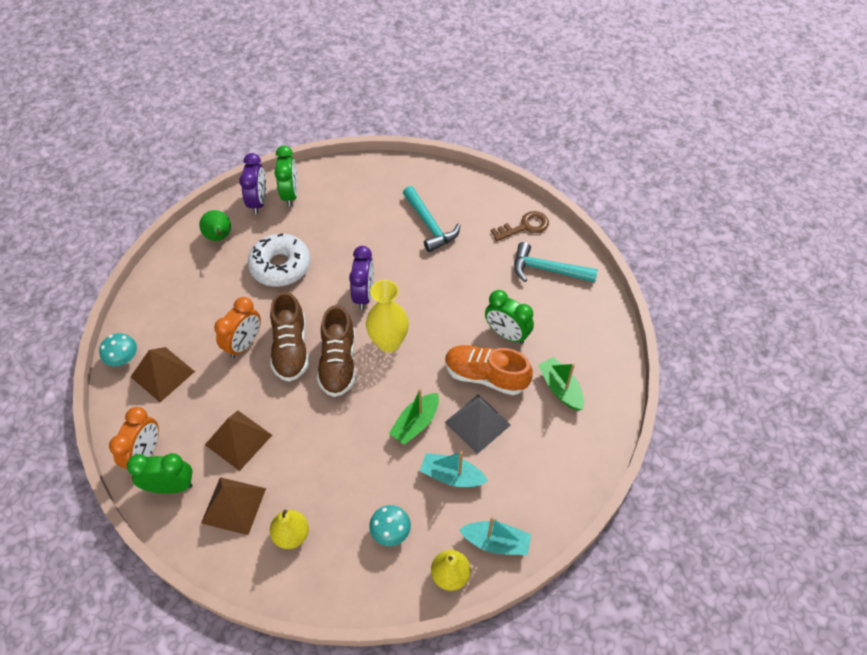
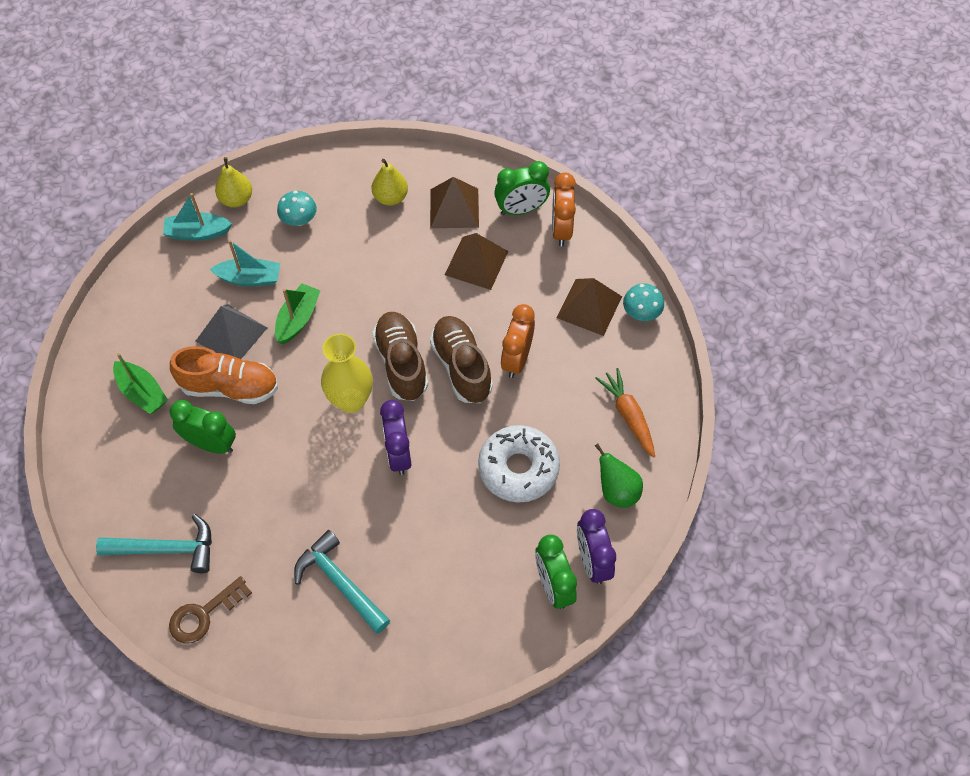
camera: 165 degrees right, 5 degrees up
(182, 283) = (628, 415): none -> orange carrot

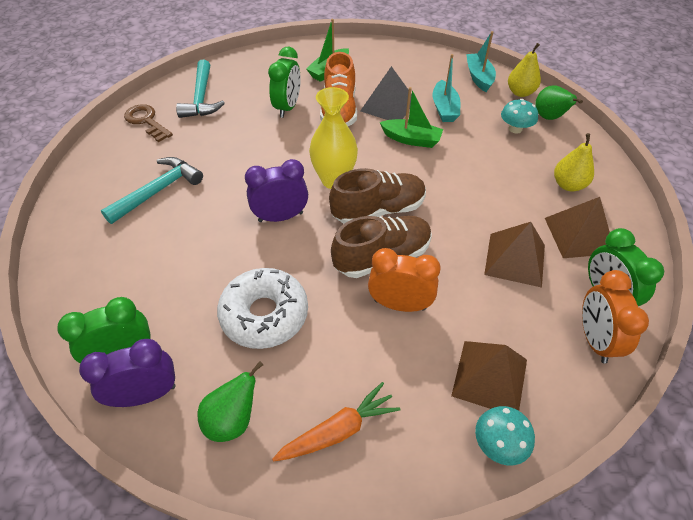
camera: 85 degrees right, 10 degrees down
(286, 185) = (549, 117): none -> green pear
(561, 230) = (594, 340): orange clock -> orange clock turned 90 degrees counterclockwise

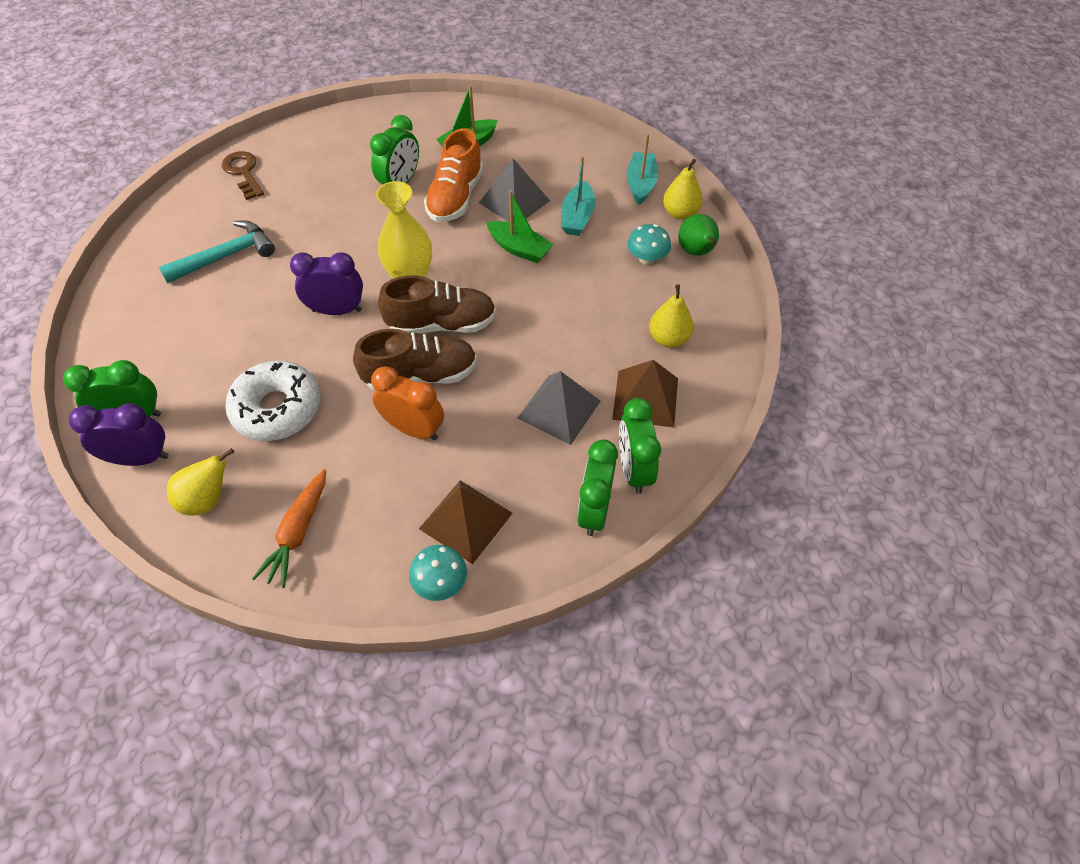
camera: 15 degrees right, 5 degrees up
(201, 98) = (312, 154): turquoise hammer -> none
(233, 420) = (207, 499): green pear -> yellow pear
(338, 430) = (298, 533): orange carrot -> orange carrot turned 120 degrees clockwise
(515, 259) = (559, 409): brown pyramid -> grey pyramid
(594, 340) = (594, 510): orange clock -> green clock

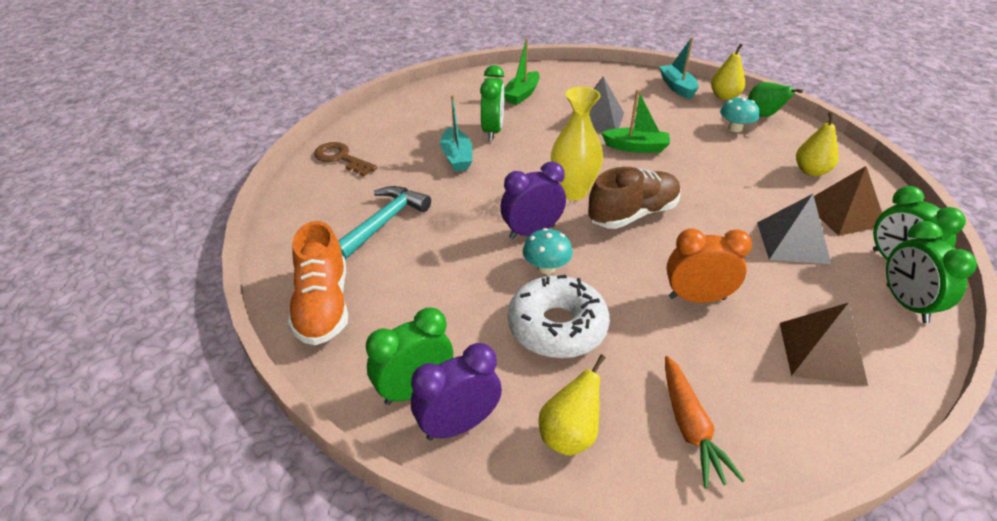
camera: 25 degrees left, 15 degrees down
(421, 375) = (657, 256): brown shoe -> none
(440, 582) = (861, 413): turquoise mushroom -> turquoise mushroom (546, 267)
(455, 198) = (549, 129): orange shoe -> orange shoe (323, 306)
(577, 217) = (656, 117): turquoise boat -> turquoise boat (457, 157)

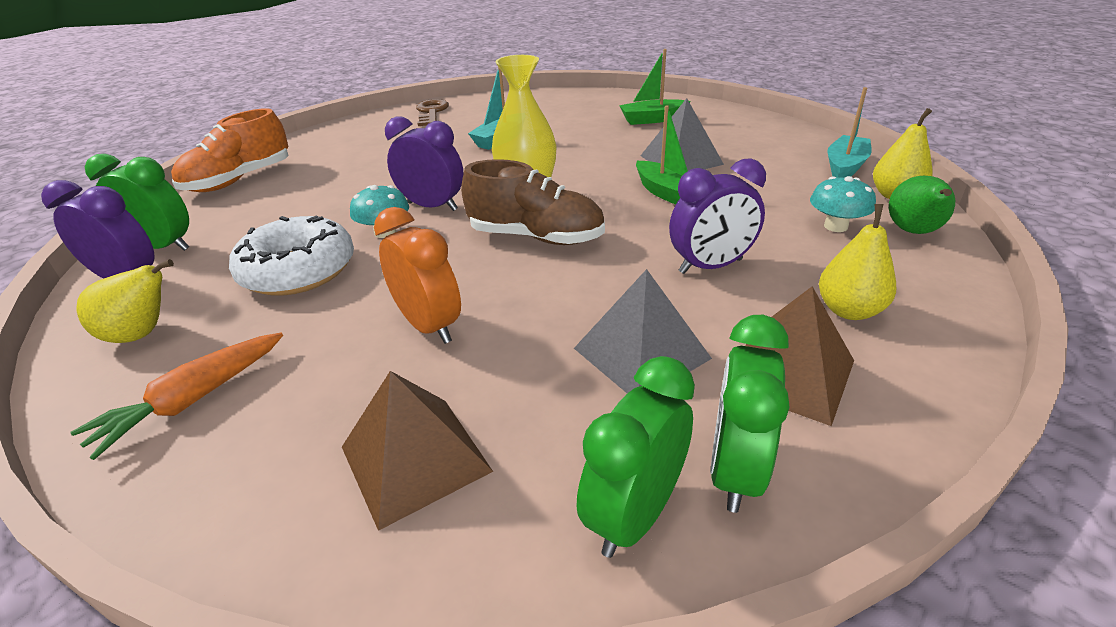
camera: 50 degrees right, 5 degrees down
(384, 223) = (367, 155): turquoise hammer -> none
(492, 131) = (567, 134): green clock -> none
(734, 181) = (710, 266): none -> purple clock

